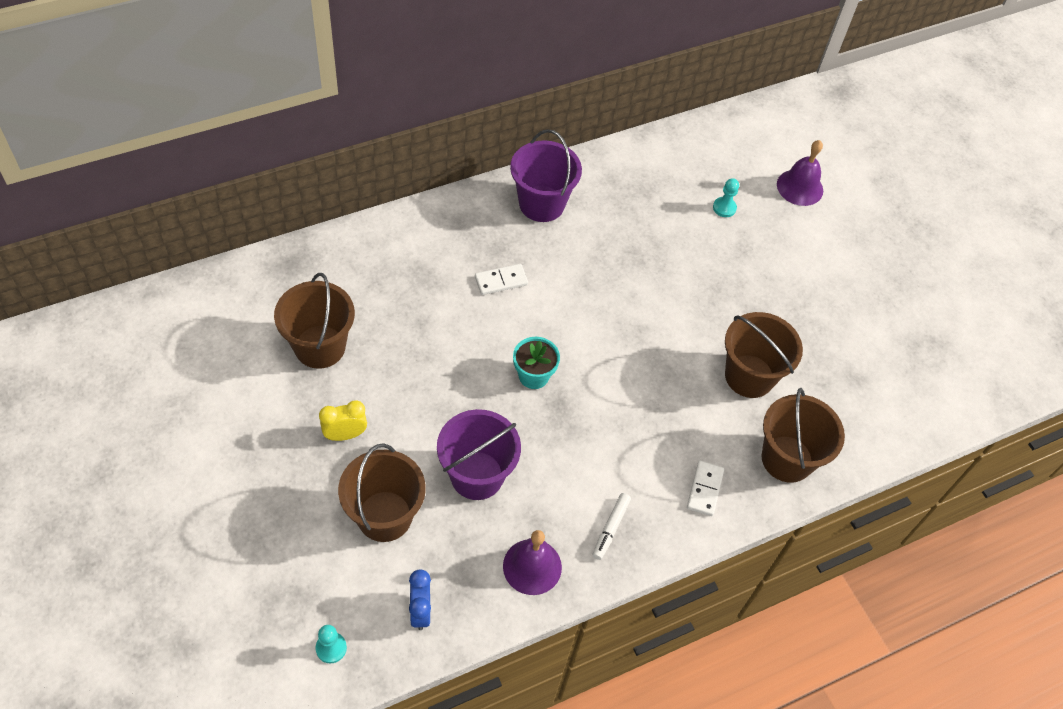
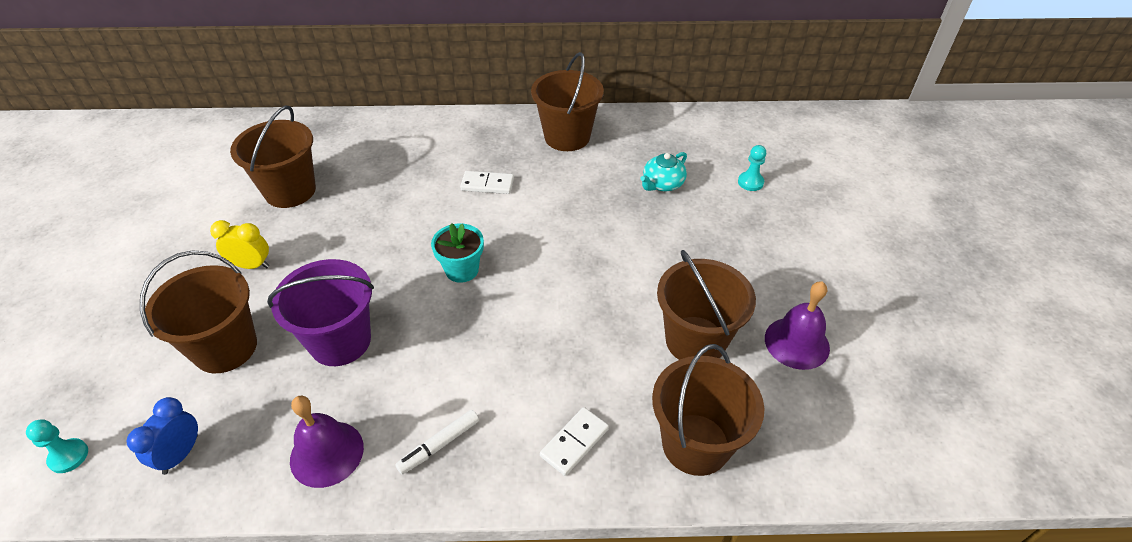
camera: 30 degrees right, 10 degrees down
(541, 204) = (567, 137): purple bucket -> brown bucket
(653, 232) = (662, 184): none -> turquoise teapot
(800, 187) = (845, 185): purple bell -> purple bell (797, 343)

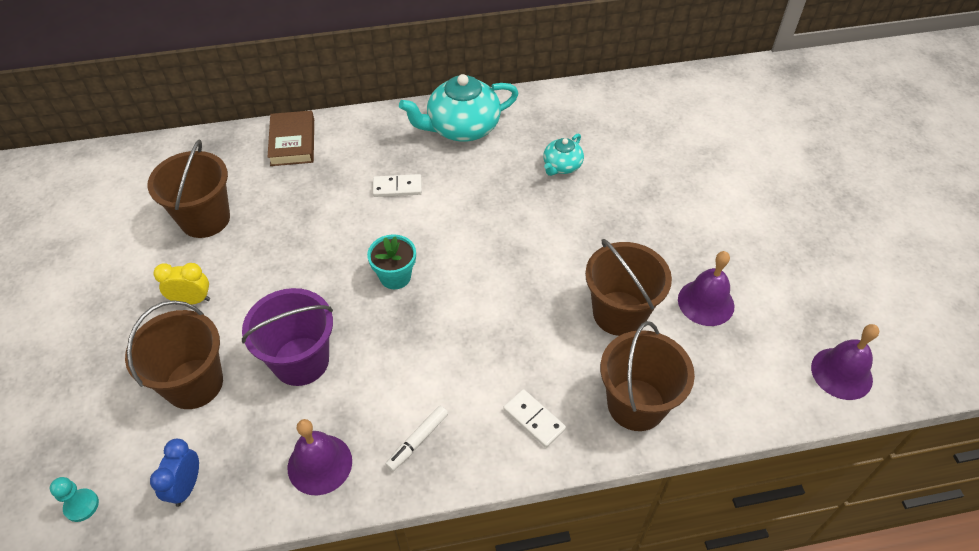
camera: 10 degrees left, 5 degrees up
(396, 131) = (293, 142): none -> brown book
(567, 137) = (462, 128): brown bucket -> turquoise teapot
(574, 442) = (534, 419): white domino -> white domino turned 75 degrees counterclockwise
(750, 182) = (641, 154): turquoise pawn -> none
(950, 446) = (841, 373): none -> purple bell

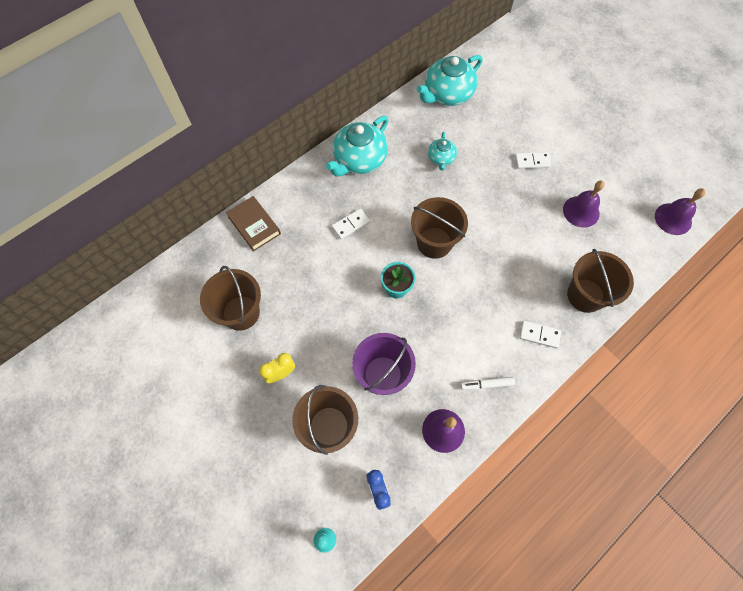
camera: 30 degrees left, 15 degrees up
(417, 441) = (486, 384): white marker -> white marker turned 75 degrees clockwise
(619, 313) = (540, 243): brown bucket -> brown bucket (434, 242)
(623, 104) = (447, 94): none -> turquoise teapot
(679, 218) = (532, 161): none -> white domino

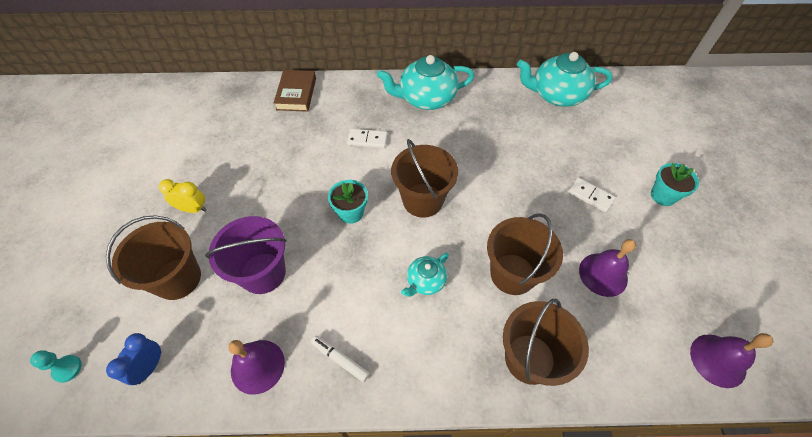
camera: 40 degrees right, 10 degrees down
(241, 313) = (218, 145): brown bucket -> brown bucket (512, 274)
(441, 158) = (499, 139): turquoise teapot -> turquoise teapot (425, 281)
(539, 335) = (440, 357): white domino -> none
(572, 130) = (663, 196): none -> turquoise flower pot

